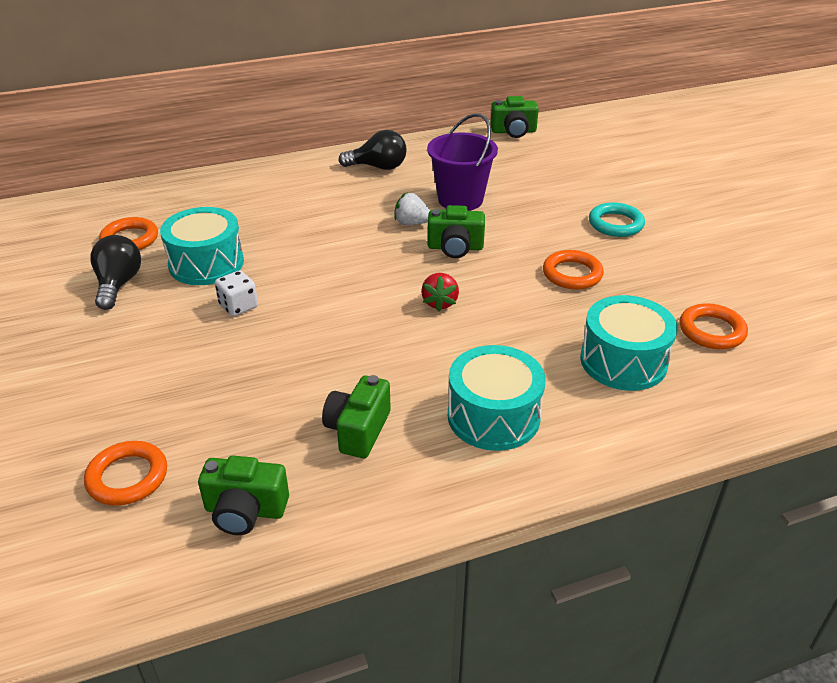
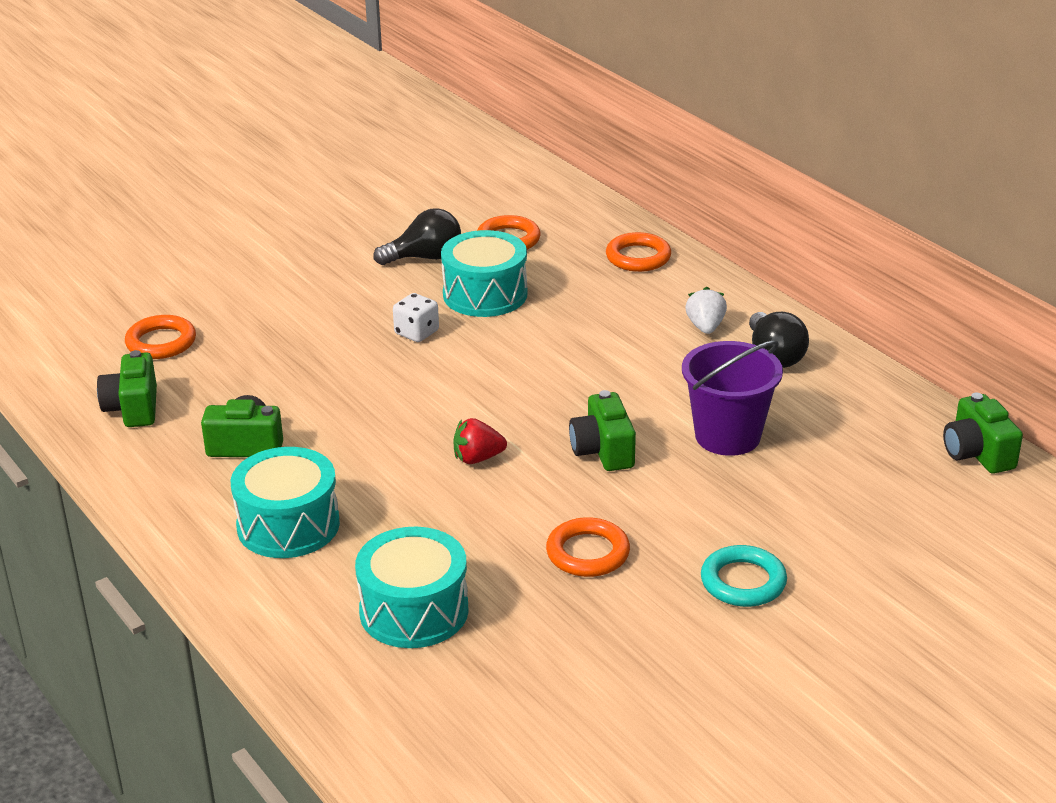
camera: 75 degrees right, 5 degrees down
(412, 223) = (644, 408): white strawberry -> white strawberry (705, 327)
(711, 331) = (507, 685): orange ring -> orange ring (638, 257)

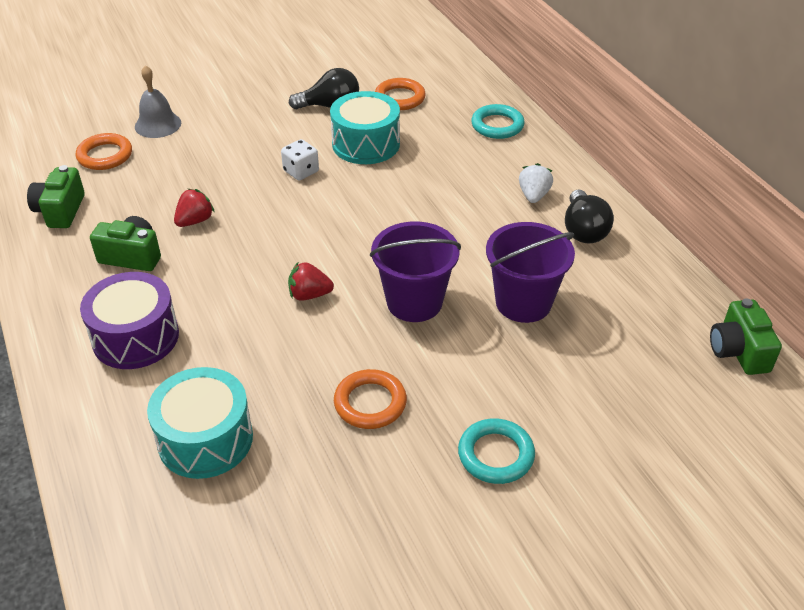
camera: 10 degrees right, 10 degrees up
(213, 301) = (158, 124): none -> grey bell
(288, 525) = (135, 337): turquoise drum -> purple drum
(307, 399) = (195, 221): none -> red strawberry
(603, 451) = (414, 302): green camera -> purple bucket
(638, 257) = (497, 125): orange ring -> turquoise ring

